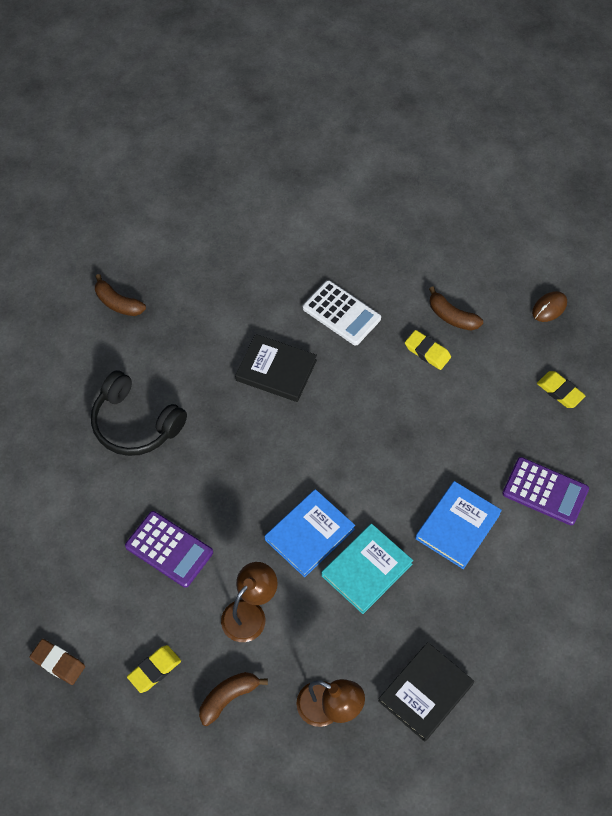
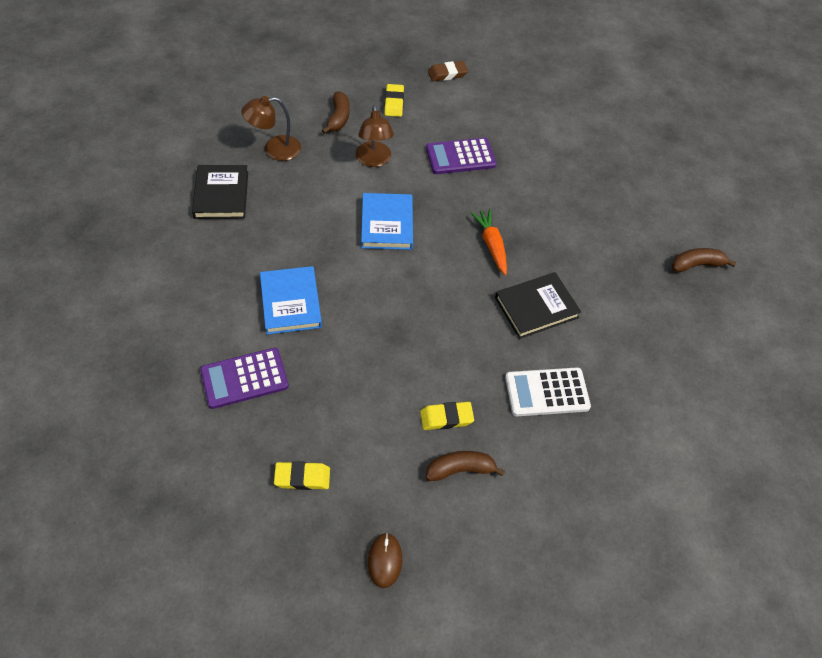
camera: 130 degrees right, 5 degrees down
(135, 424) = (574, 203): black headphones -> none
(247, 444) = (491, 245): none -> orange carrot
(366, 570) = (327, 231): turquoise book -> none

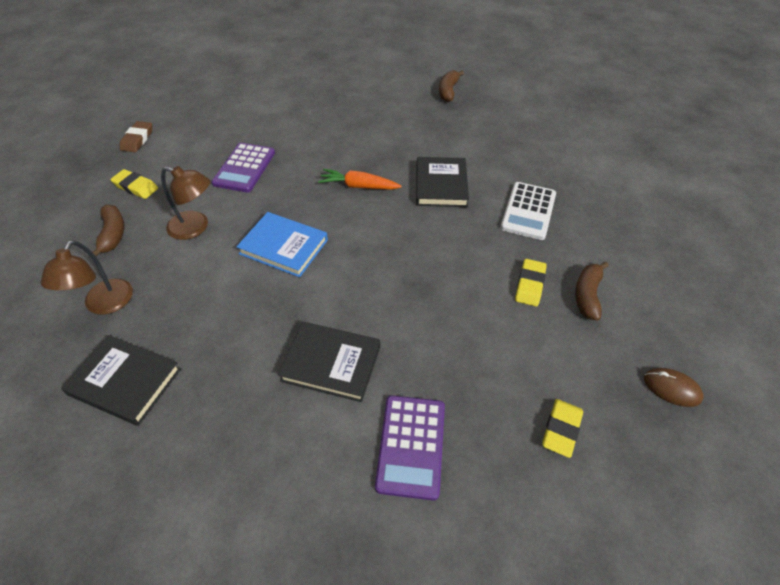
camera: 60 degrees left, 5 degrees down
(290, 302) = (331, 363): blue book -> black book
(338, 118) = (113, 235): brown banana -> brown banana turned 45 degrees clockwise

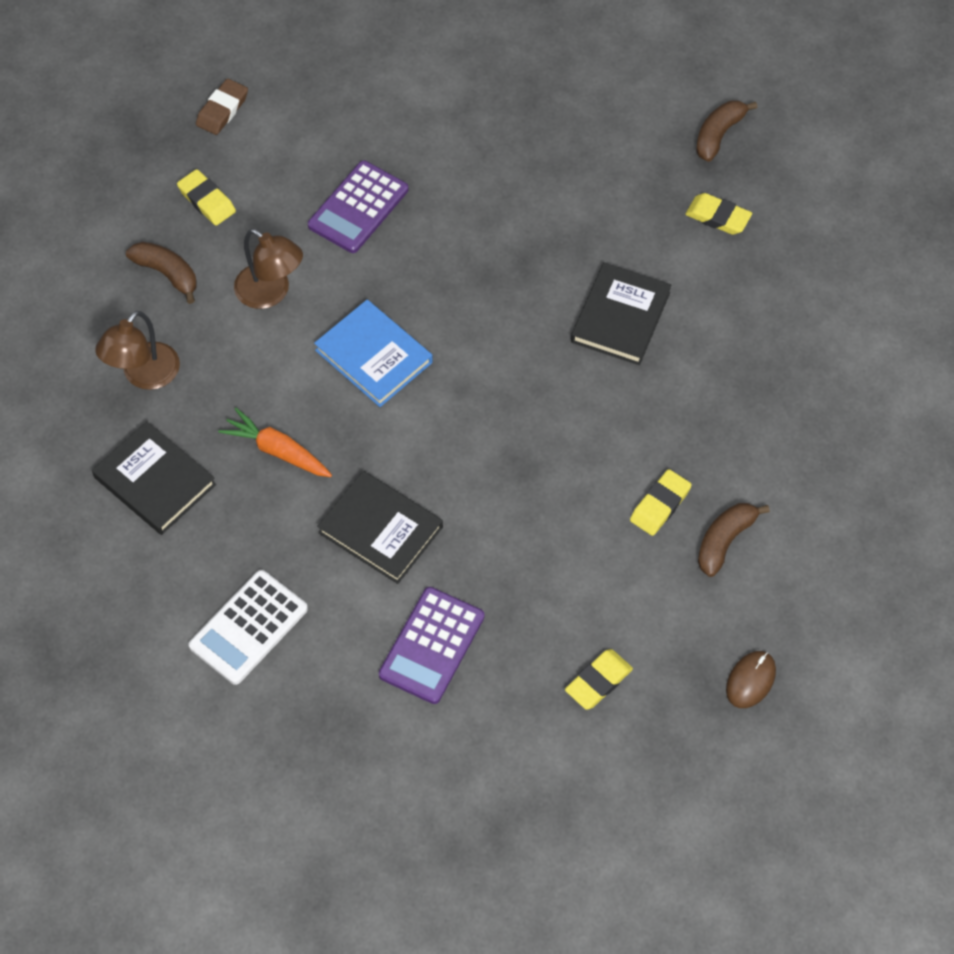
camera: 20 degrees right, 10 degrees up
(113, 235) = (167, 274): brown banana -> brown banana turned 60 degrees counterclockwise
(358, 186) = (505, 286): orange carrot -> orange carrot (277, 451)
(470, 125) = (718, 217): none -> yellow eraser
(528, 211) = (720, 396): white calculator -> white calculator (248, 627)
(671, 388) = (750, 680): brown mouse -> brown mouse turned 75 degrees clockwise

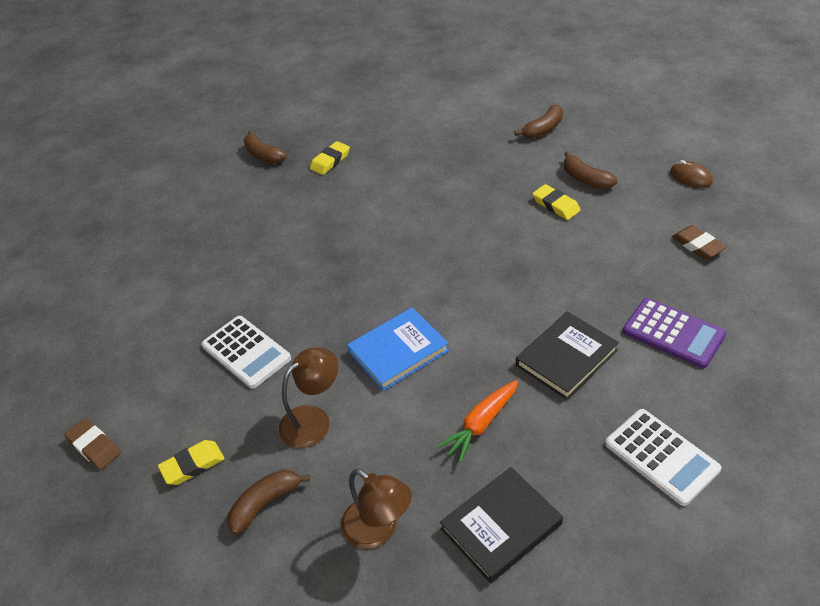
camera: 75 degrees left, 15 degrees down
(358, 208) = (246, 352): purple calculator -> white calculator
(598, 681) = (697, 245): yellow eraser -> brown eraser
(620, 317) = (398, 211): black book -> none
(840, 479) = (543, 129): none -> brown banana

